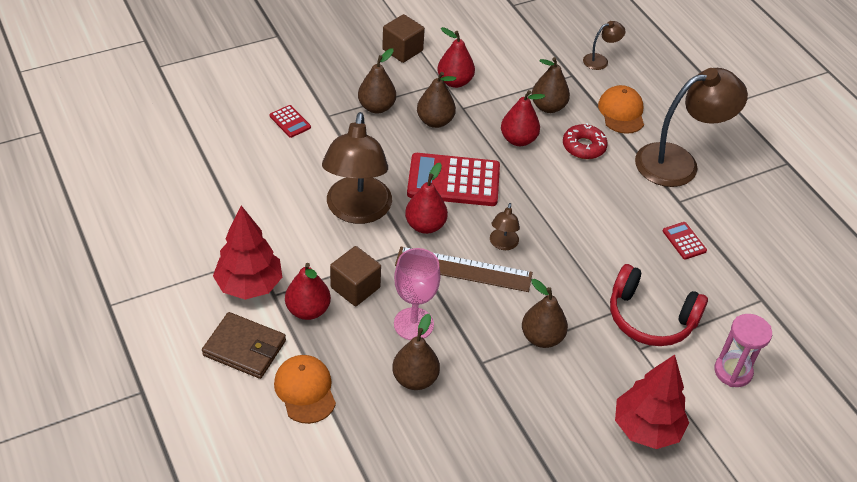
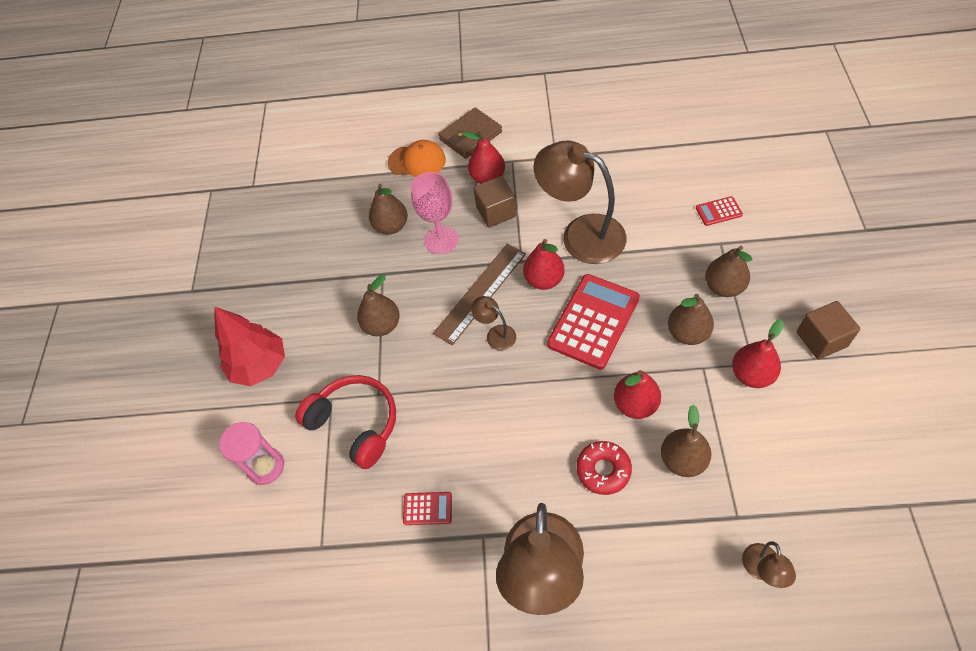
camera: 125 degrees right, 10 degrees up
(249, 285) = (528, 148): red tree -> none
(621, 112) = (651, 545): orange cap -> none
(650, 318) = (355, 423): red headphones -> red headphones turned 75 degrees clockwise

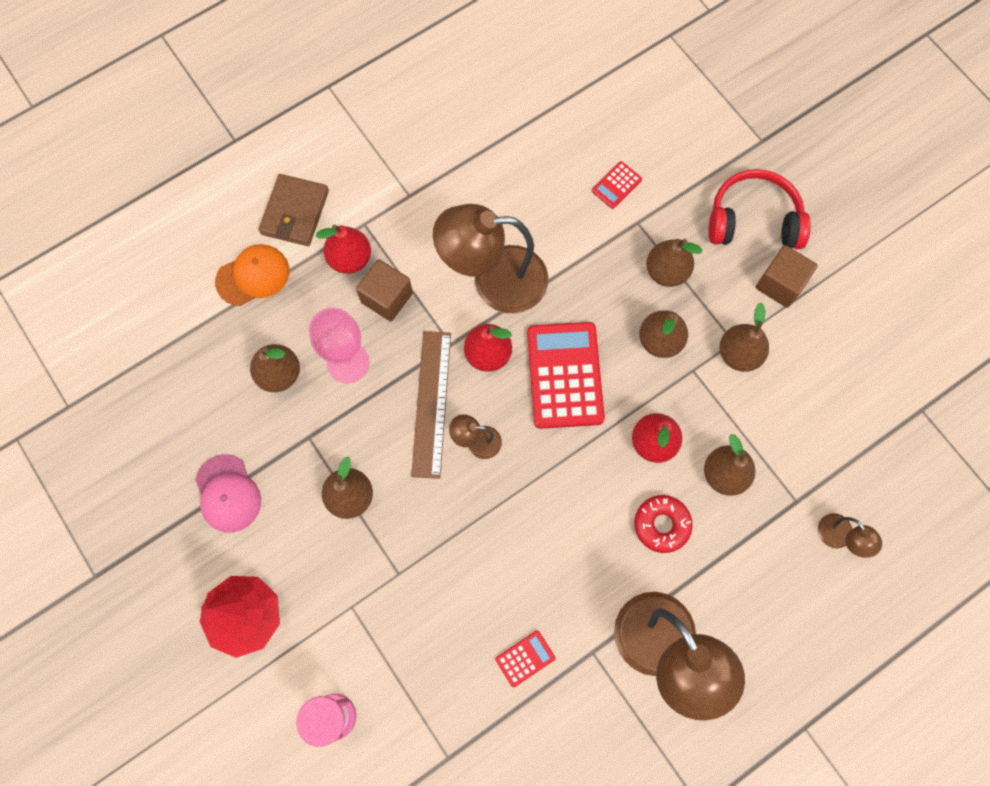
camera: 40 degrees left, 15 degrees up
(306, 282) = (228, 493): none -> pink cap
(355, 423) = (396, 617): red headphones -> red headphones (753, 220)
(751, 375) = (739, 354): red pear -> brown pear

